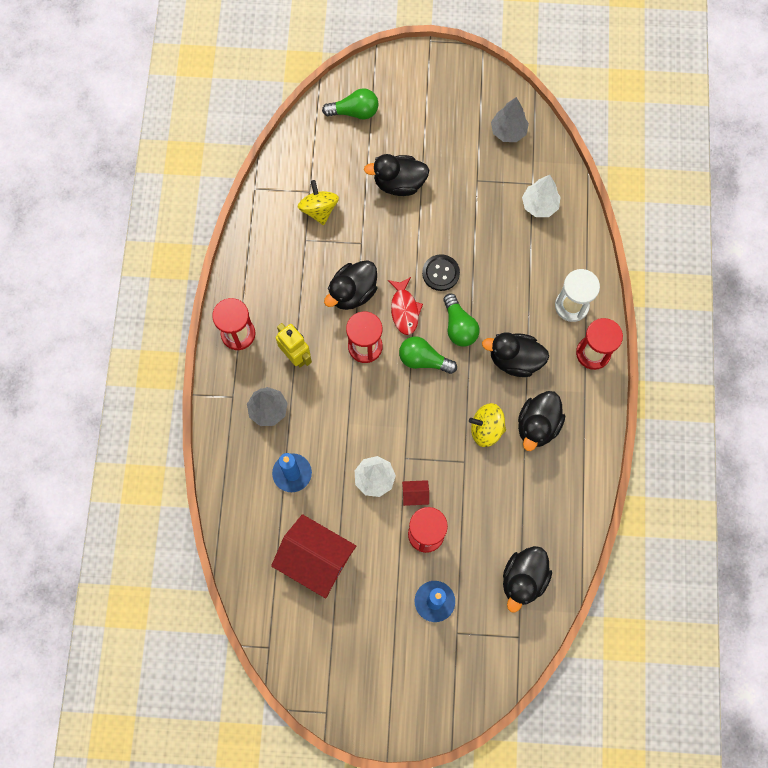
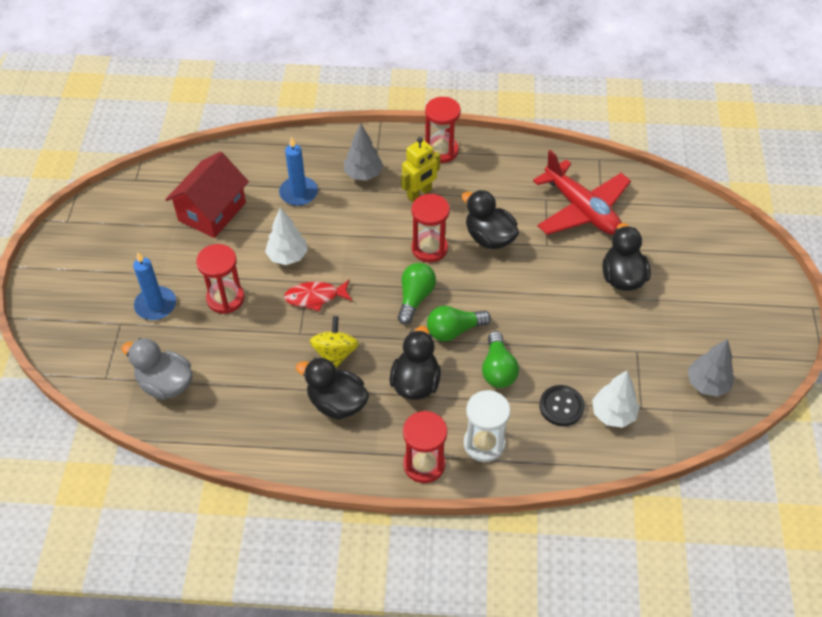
camera: 90 degrees right, 20 degrees down
(319, 209) = (581, 209): yellow spinning top -> red plane
(354, 112) = (703, 238): green light bulb -> green light bulb (498, 369)
(404, 310) = (472, 281): red fish -> red fish (315, 297)
(415, 495) = (267, 290): red house -> none
(440, 273) = (517, 314): black button -> black button (561, 406)
(523, 579) = (165, 384): black duck -> grey duck

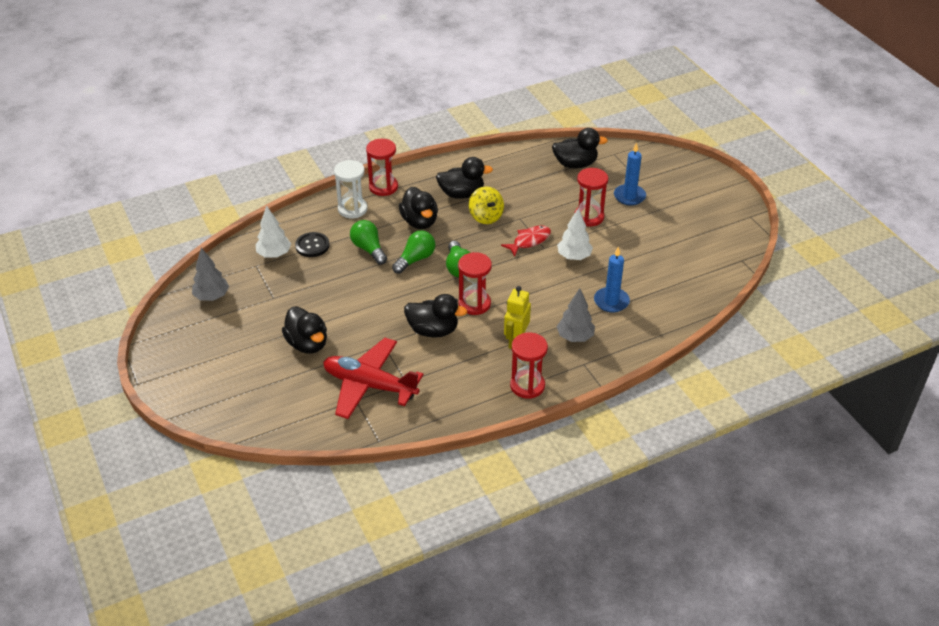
camera: 150 degrees right, 10 degrees down
(165, 384) = (575, 164): grey duck -> black duck
(212, 212) = (660, 262): red house -> none

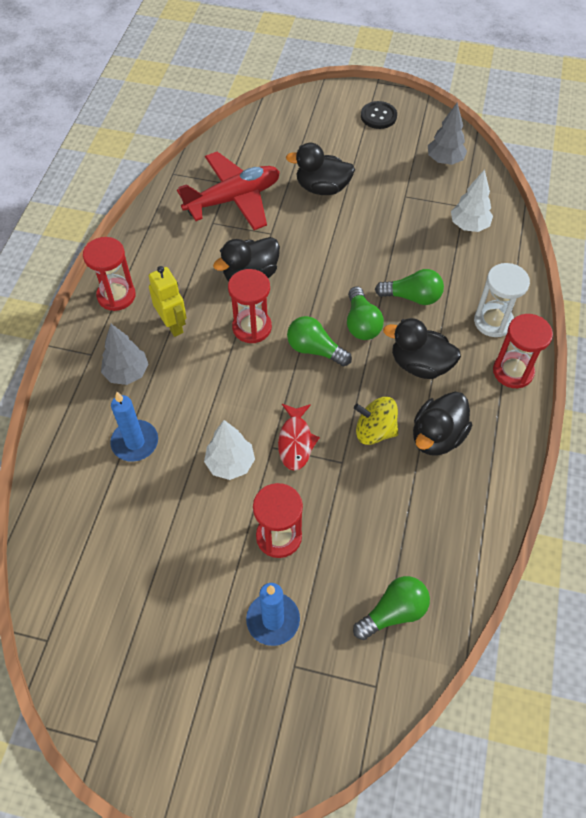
camera: 130 degrees right, 15 degrees up
(312, 246) = (458, 258): black button -> black button (378, 116)
(575, 164) = (393, 612): black duck -> green light bulb

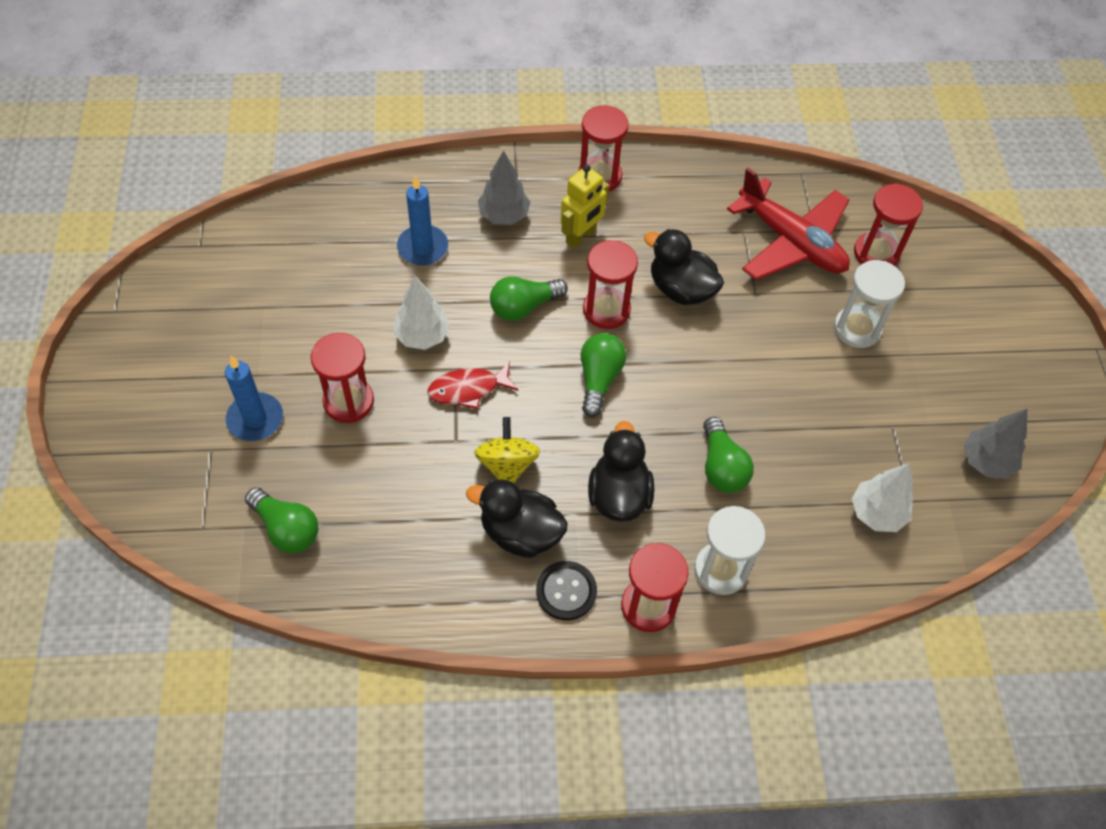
camera: 70 degrees right, 0 degrees up
(263, 157) = (876, 253): none -> red hourglass
(322, 188) = (857, 329): black duck -> white hourglass
(361, 323) = (656, 419): green light bulb -> green light bulb (524, 307)
(378, 116) = (1027, 364): black button -> black button (566, 591)

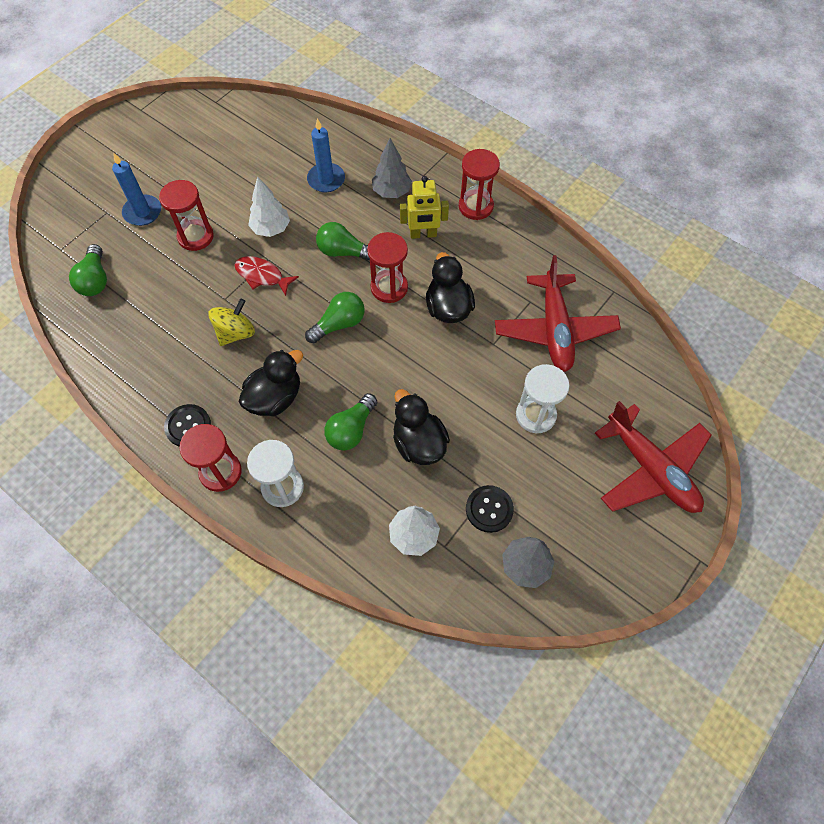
camera: 45 degrees right, 5 degrees up
(520, 533) = (201, 375): black duck -> black duck (419, 443)
(876, 253) = (606, 378): red hourglass -> none
(909, 439) = (489, 509): none -> black button
(988, 304) = (651, 469): none -> red plane

